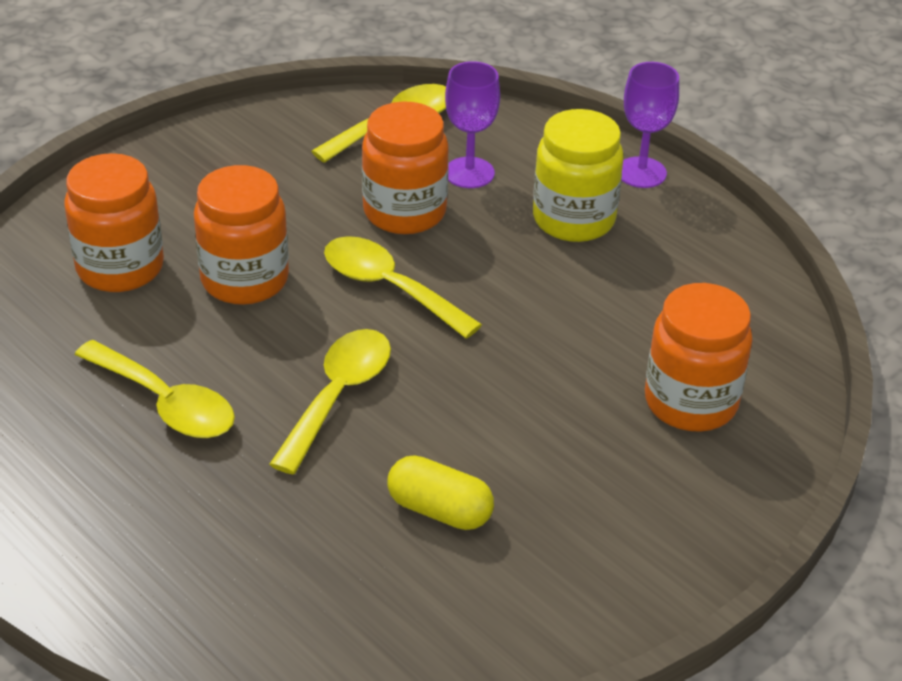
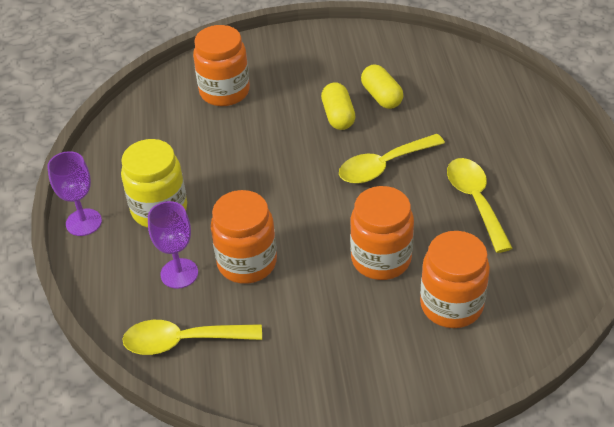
camera: 140 degrees left, 5 degrees up
(389, 288) = (304, 214): yellow spoon -> none
(477, 442) = (338, 116): none -> yellow capsule

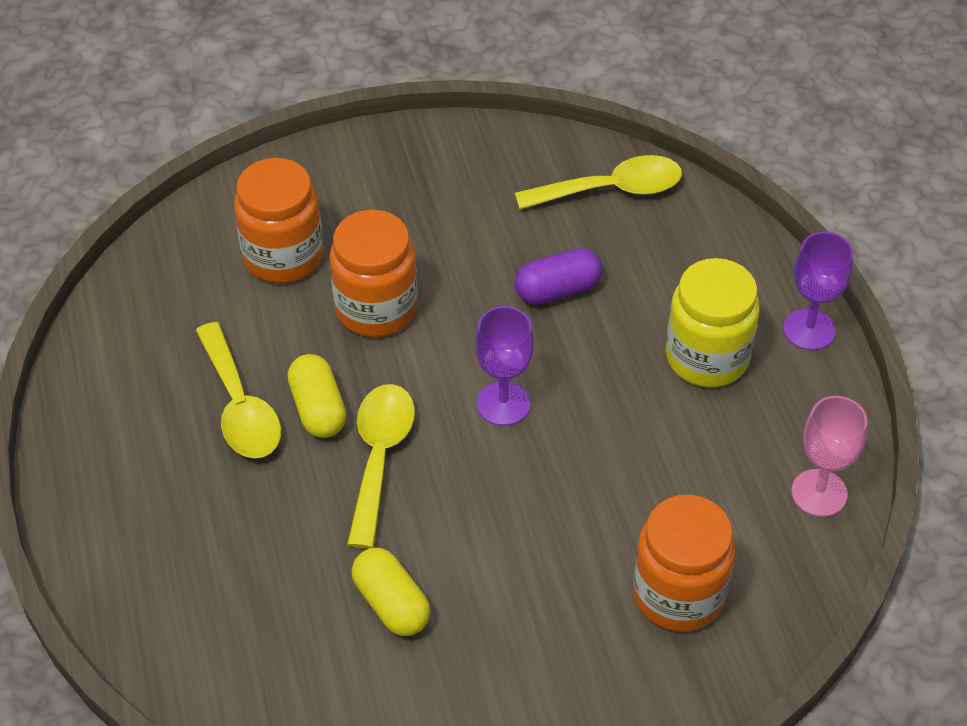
camera: 170 degrees right, 5 degrees up
(126, 132) = (819, 493): none -> pink goblet
(179, 273) = (644, 269): purple goblet -> purple goblet (503, 404)
(247, 262) = (557, 290): orange jar -> purple capsule
(338, 116) = (464, 553): yellow capsule -> yellow capsule (318, 409)
(384, 166) = (379, 458): yellow spoon -> yellow spoon turned 45 degrees counterclockwise

